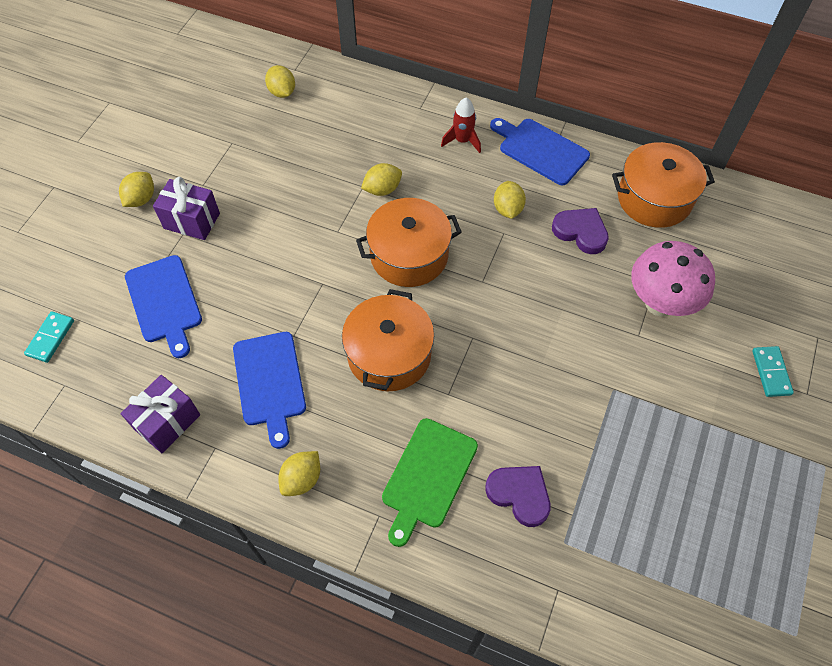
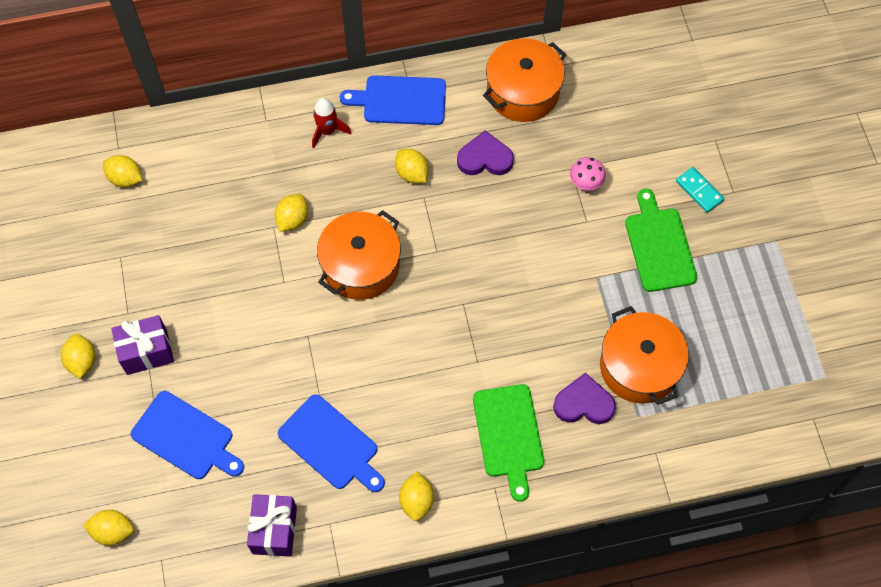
camera: 35 degrees left, 5 degrees up
(50, 338) = (113, 531): turquoise domino -> yellow lemon
(389, 354) = (408, 360): orange pot -> orange pot (639, 366)
(660, 303) = (585, 184): pink mushroom -> pink mushroom, size x0.49
(696, 398) = (659, 246): none -> green cutting board

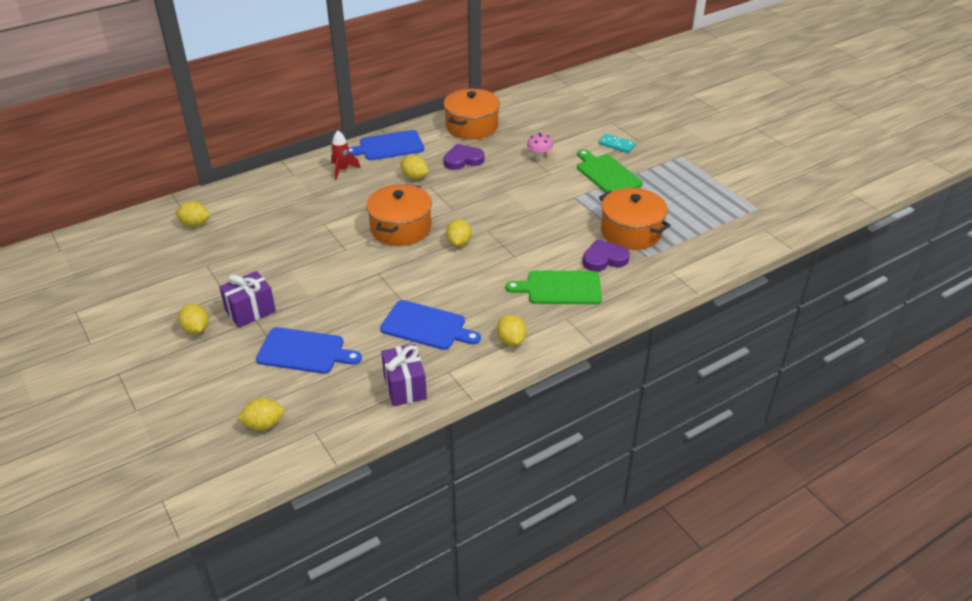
camera: 20 degrees left, 25 degrees down
(292, 219) = (337, 217): yellow lemon -> yellow lemon (459, 243)
(508, 435) = (560, 288): green cutting board -> green cutting board turned 120 degrees clockwise

